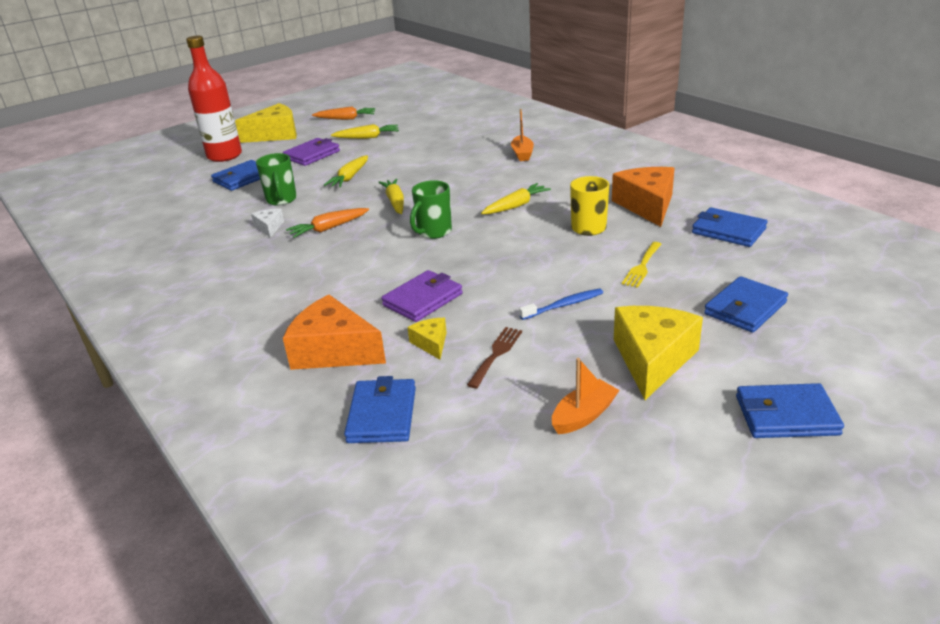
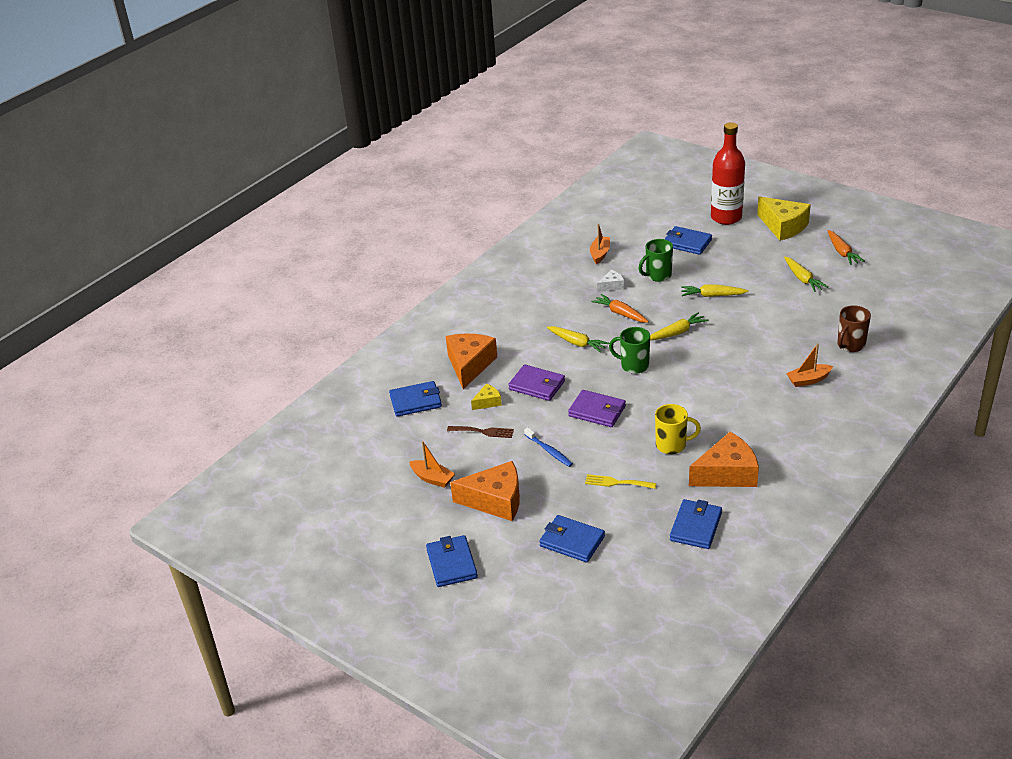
camera: 75 degrees right, 5 degrees up
(197, 227) = (600, 254): none -> orange boat
(312, 155) = (749, 261): purple wallet -> purple wallet (597, 411)
(484, 133) = (850, 345): none -> brown mug
(516, 206) = (696, 398): yellow carrot -> yellow carrot (577, 343)
(652, 359) = (495, 501): yellow cheese -> orange cheese

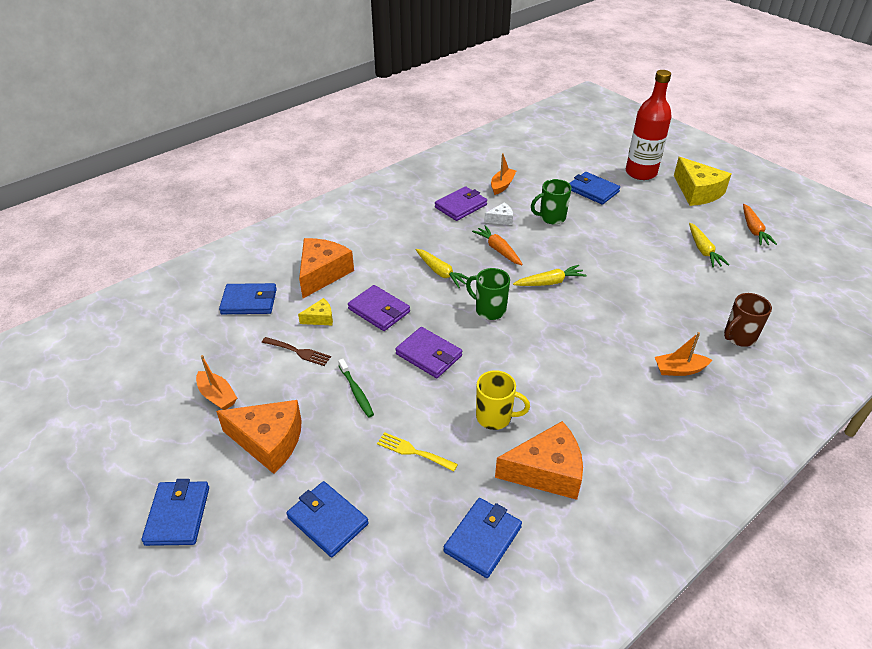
camera: 10 degrees right, 5 degrees up
(549, 451) = (356, 392): blue toothbrush -> green toothbrush
(569, 281) = (461, 206): none -> purple wallet
(712, 295) = (601, 249): yellow carrot -> none

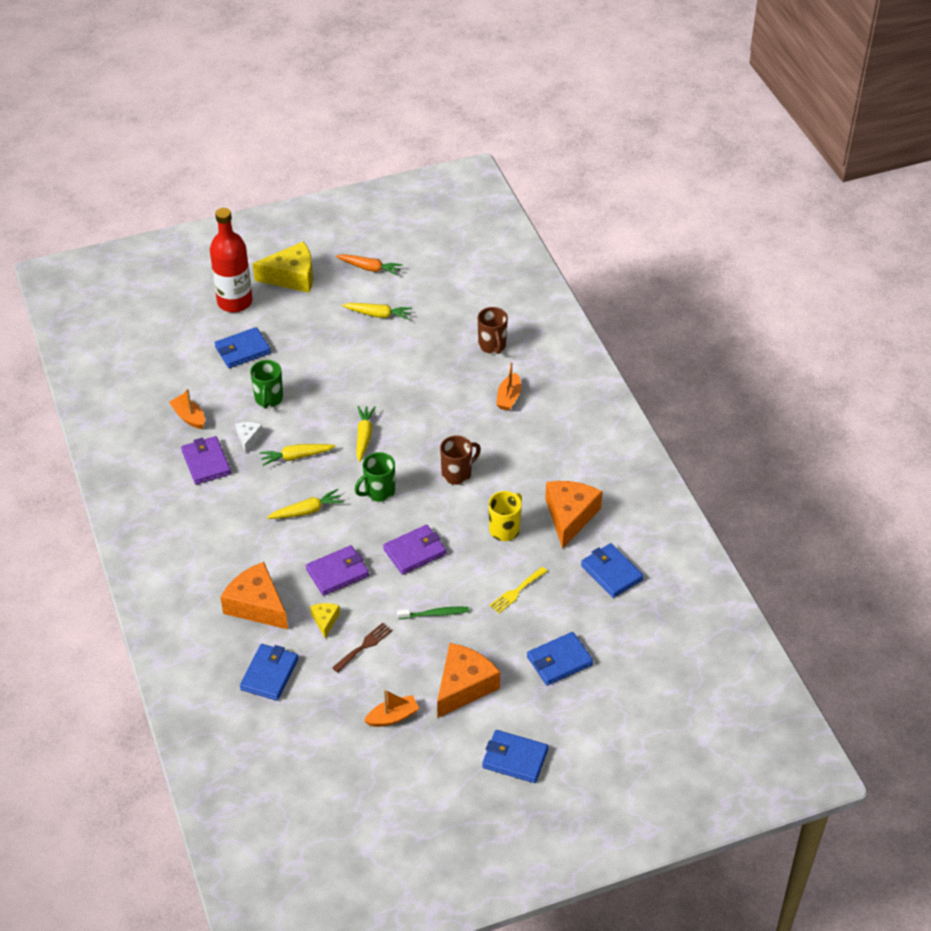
camera: 70 degrees left, 5 degrees up
(498, 250) = (296, 457): orange carrot -> yellow carrot
(547, 358) = (457, 474): none -> brown mug

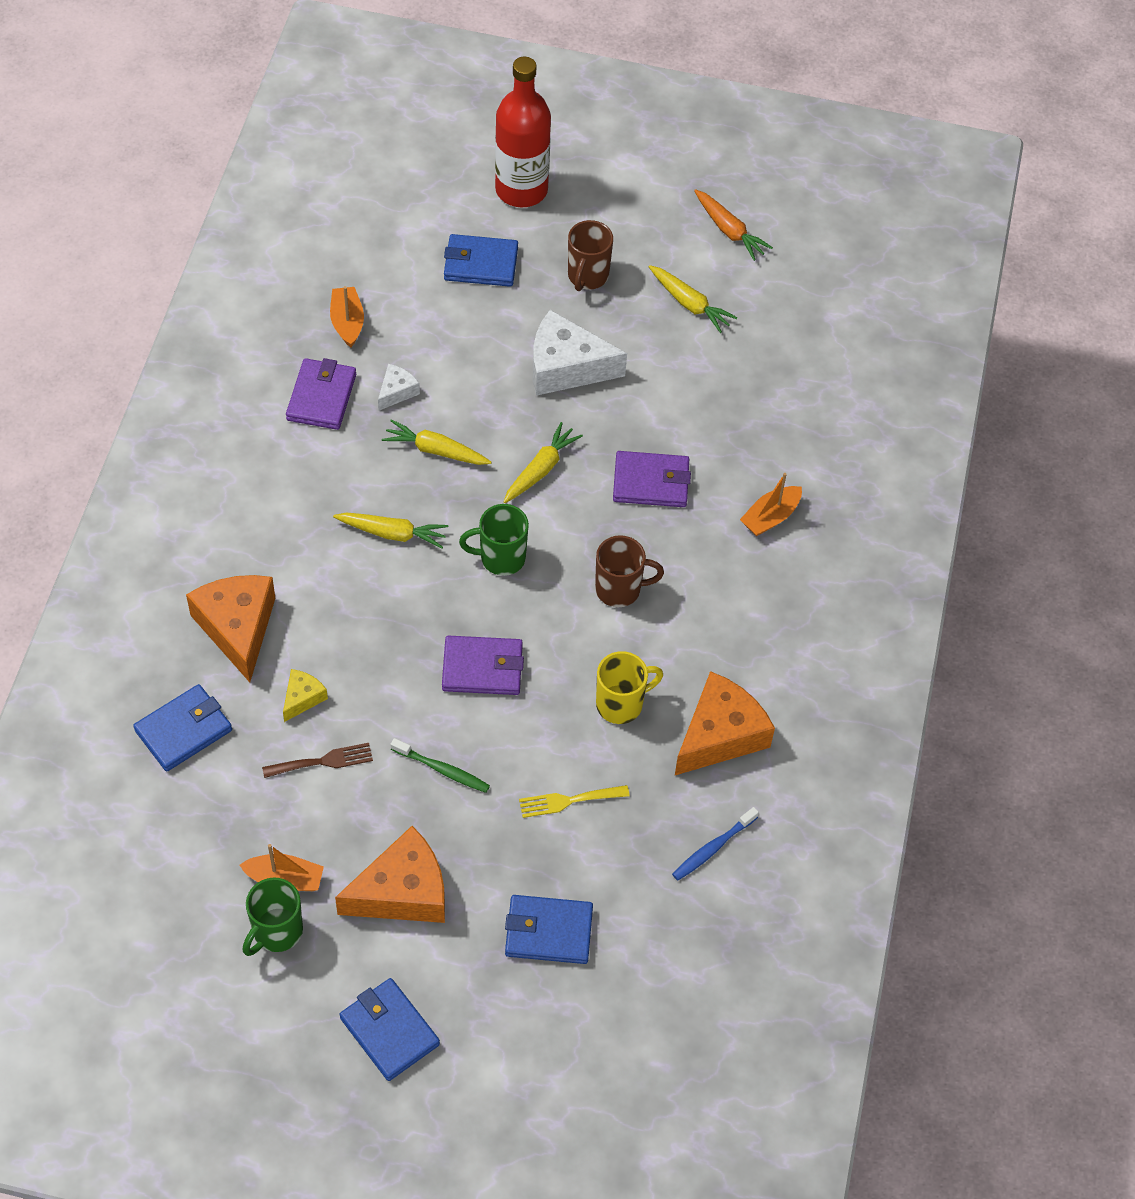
camera: 30 degrees right, 10 degrees up
(268, 399) = (462, 350): green mug -> green mug (276, 932)
(292, 277) = (619, 191): yellow cheese -> none
(335, 379) = (566, 367): none -> white cheese
(337, 573) = (366, 641): purple wallet -> purple wallet (651, 482)
(492, 346) = (806, 429): brown mug -> brown mug (587, 276)
(611, 572) = (713, 848): blue wallet -> blue toothbrush

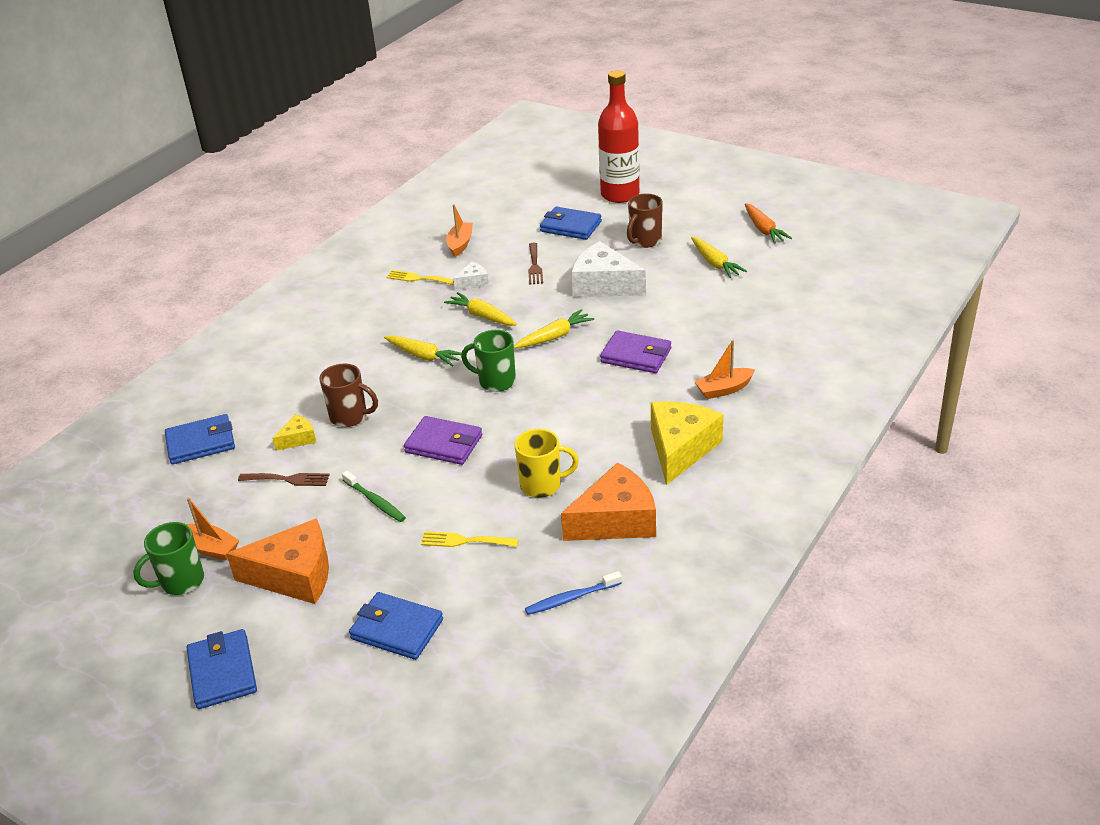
camera: 25 degrees right, 20 degrees down
(238, 628) = (279, 391): orange cheese -> none
(321, 397) = (419, 278): purple wallet -> yellow fork
(464, 347) = (534, 266): none -> brown fork
(619, 589) = (578, 414): brown mug -> brown mug (350, 417)
(753, 617) = (681, 449): none -> yellow cheese

